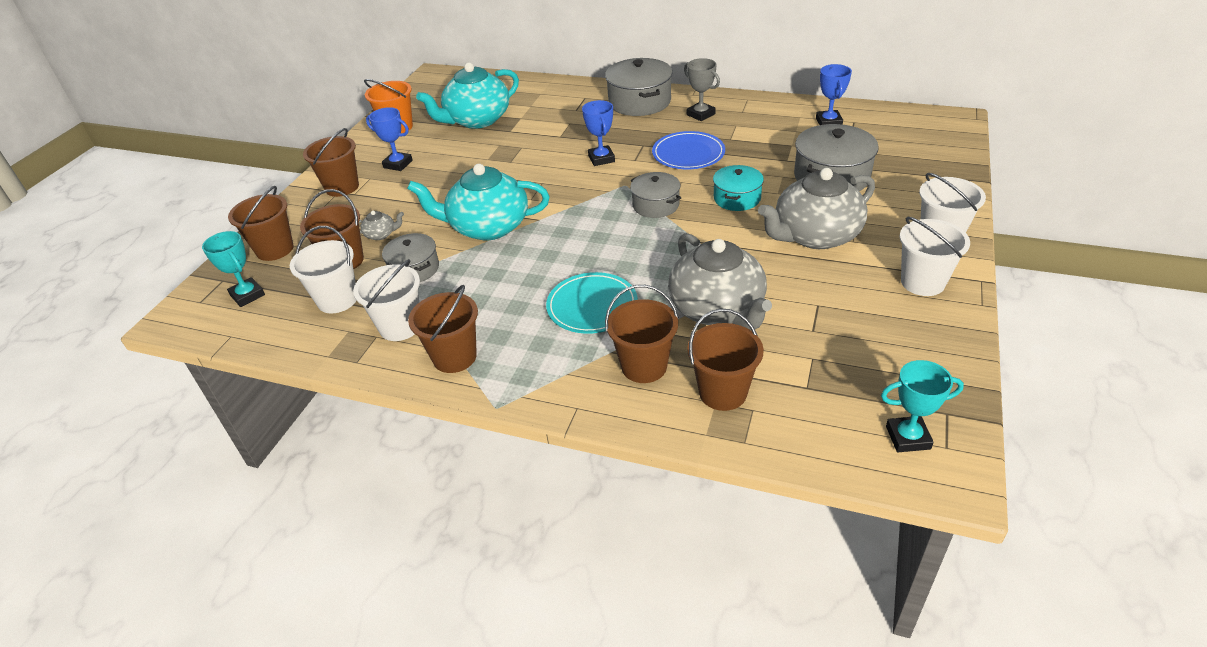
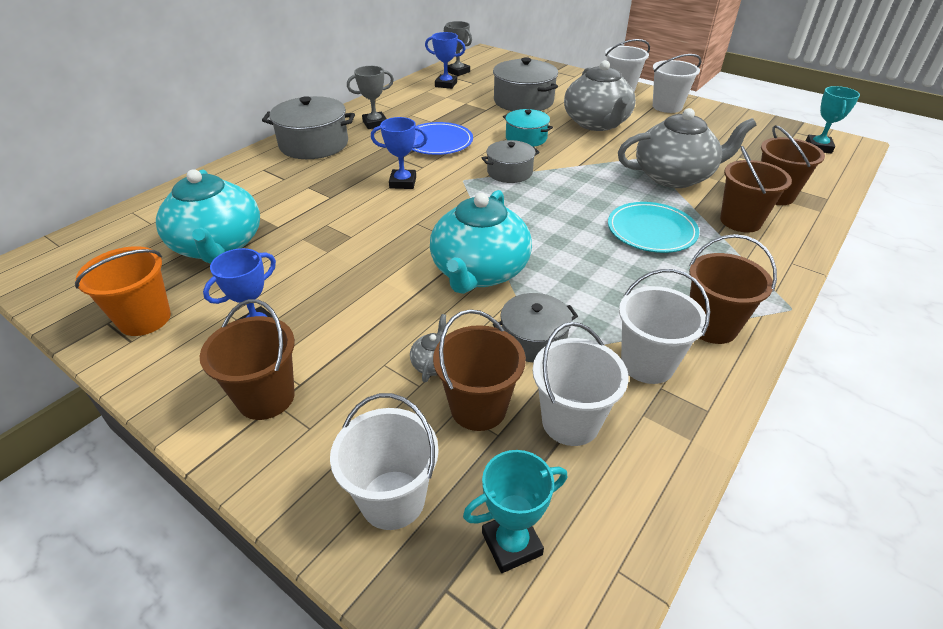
camera: 75 degrees left, 0 degrees up
(275, 249) = (393, 499): brown bucket -> white bucket
(873, 119) = (458, 72): none -> grey trophy

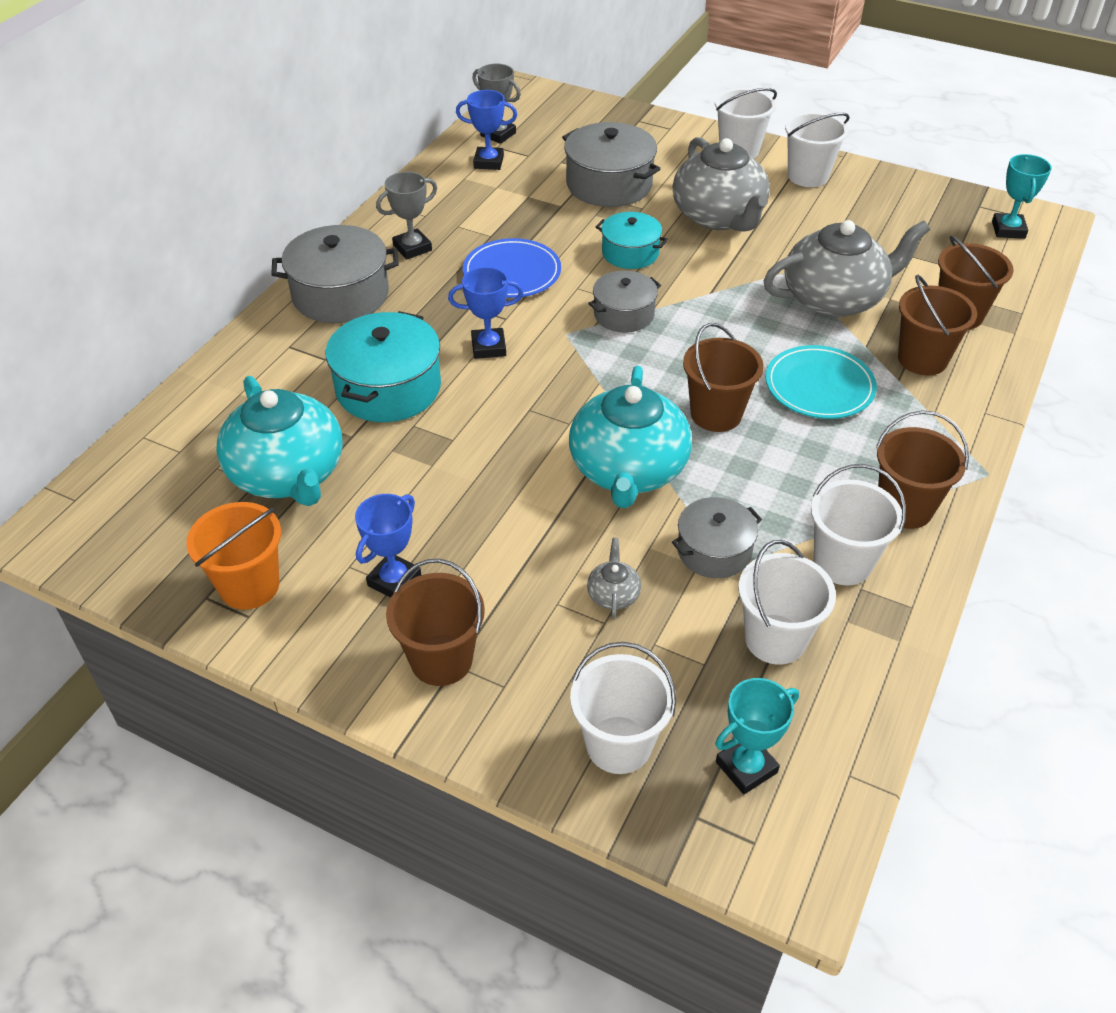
camera: 10 degrees left, 5 degrees up
(319, 200) = (388, 388): none -> turquoise pot
(478, 407) = (676, 638): brown bucket -> brown bucket (716, 414)

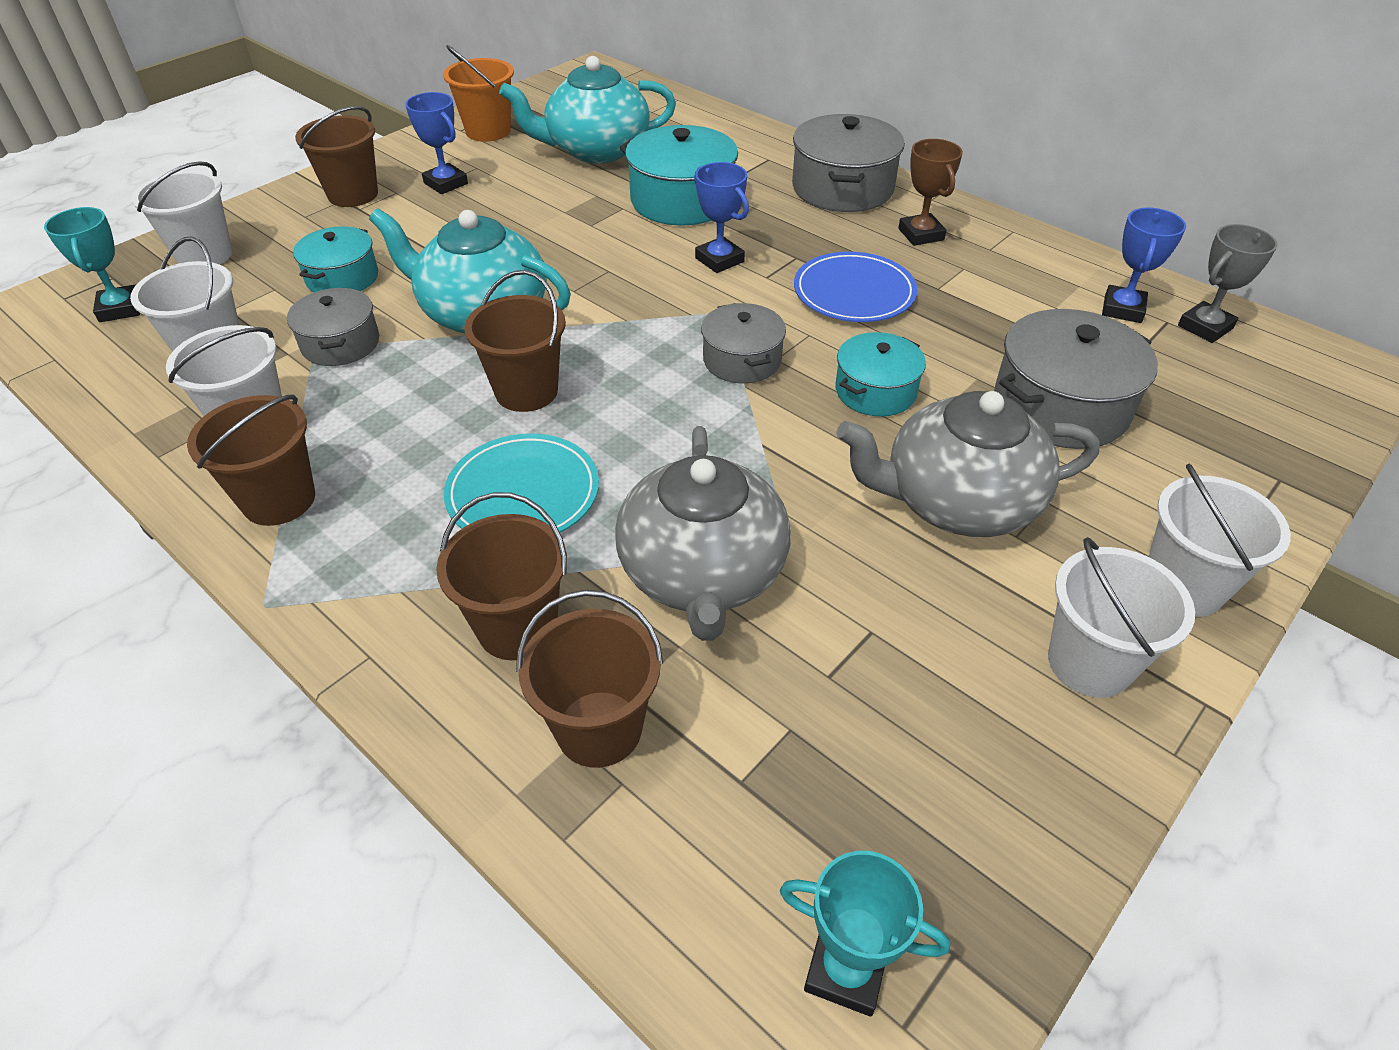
camera: 105 degrees right, 0 degrees up
(412, 248) = (921, 234): grey trophy -> brown trophy
(488, 347) = (719, 260): blue trophy -> blue trophy turned 45 degrees counterclockwise
(613, 594) = (342, 278): grey teapot -> turquoise pot

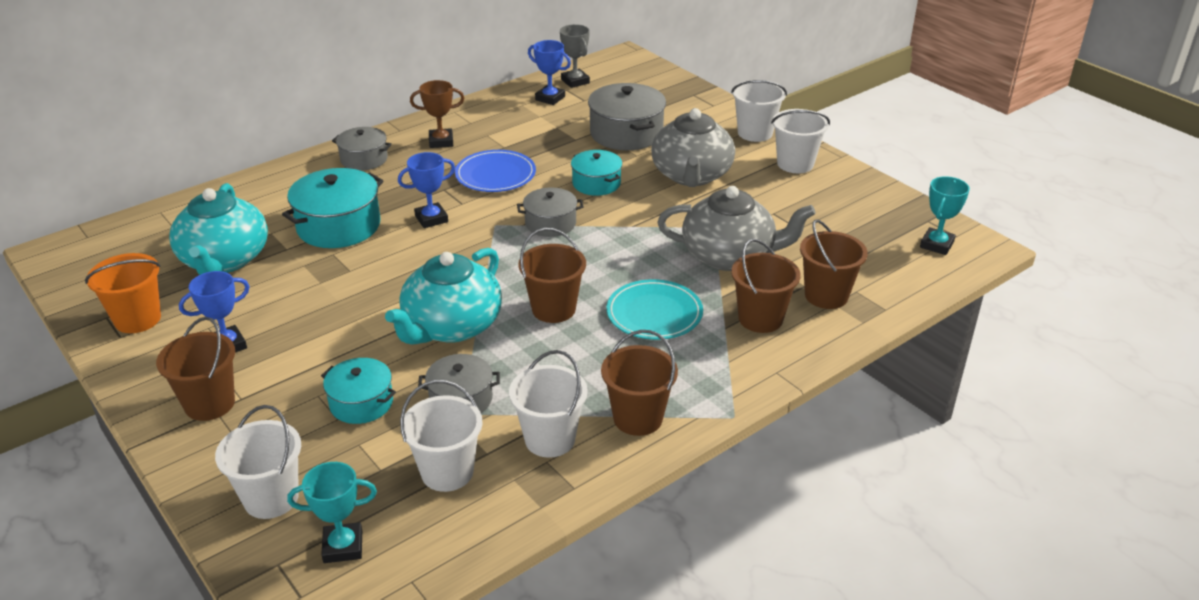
camera: 80 degrees left, 10 degrees down
(842, 188) = (364, 159): grey pot -> grey pot, size x0.62

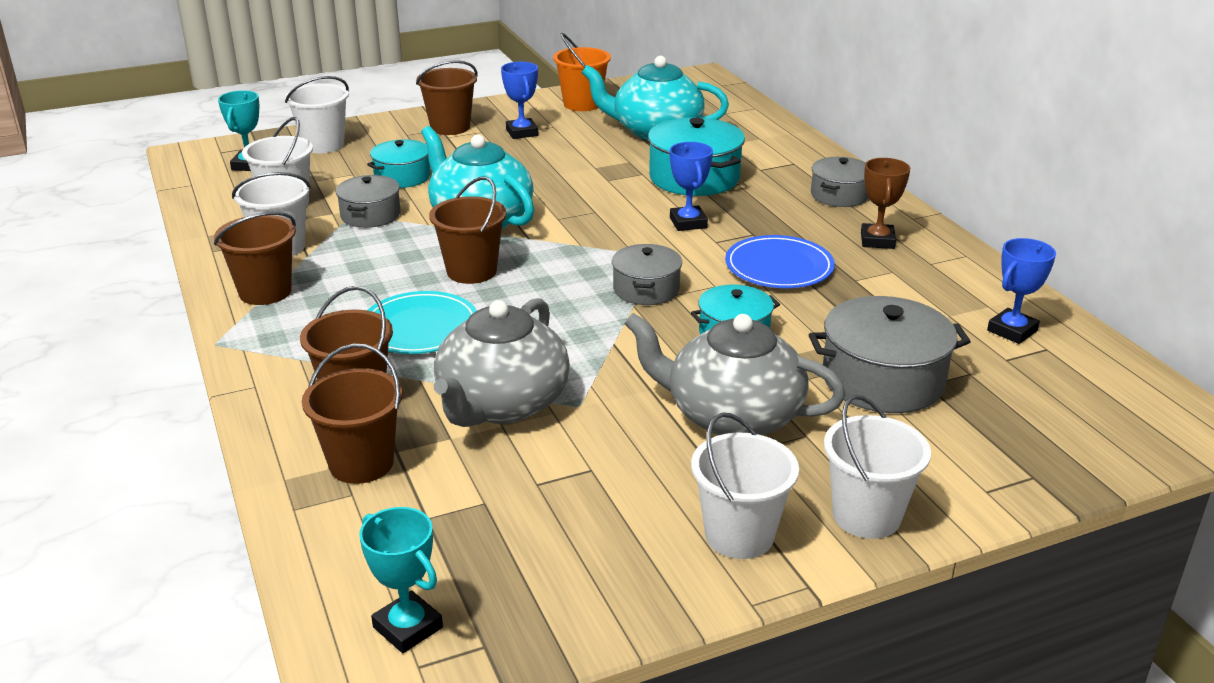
camera: 105 degrees right, 5 degrees down
(575, 81) = (1079, 361): grey trophy -> none

